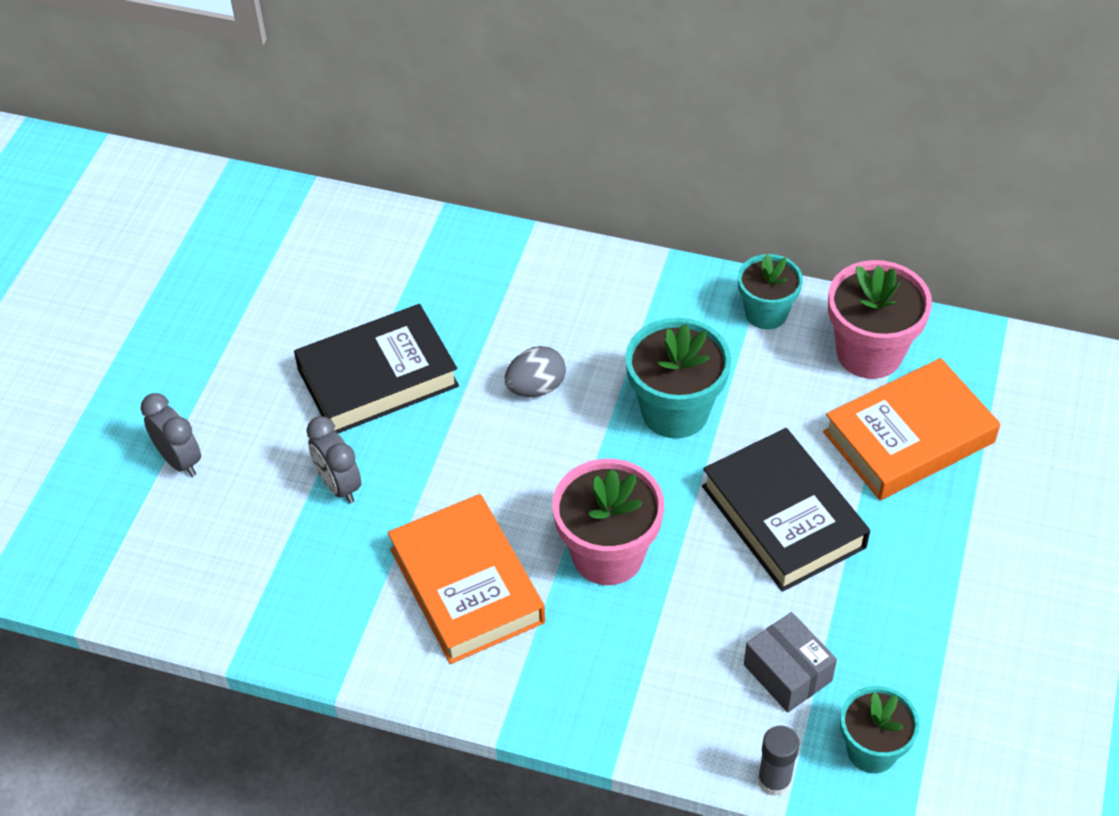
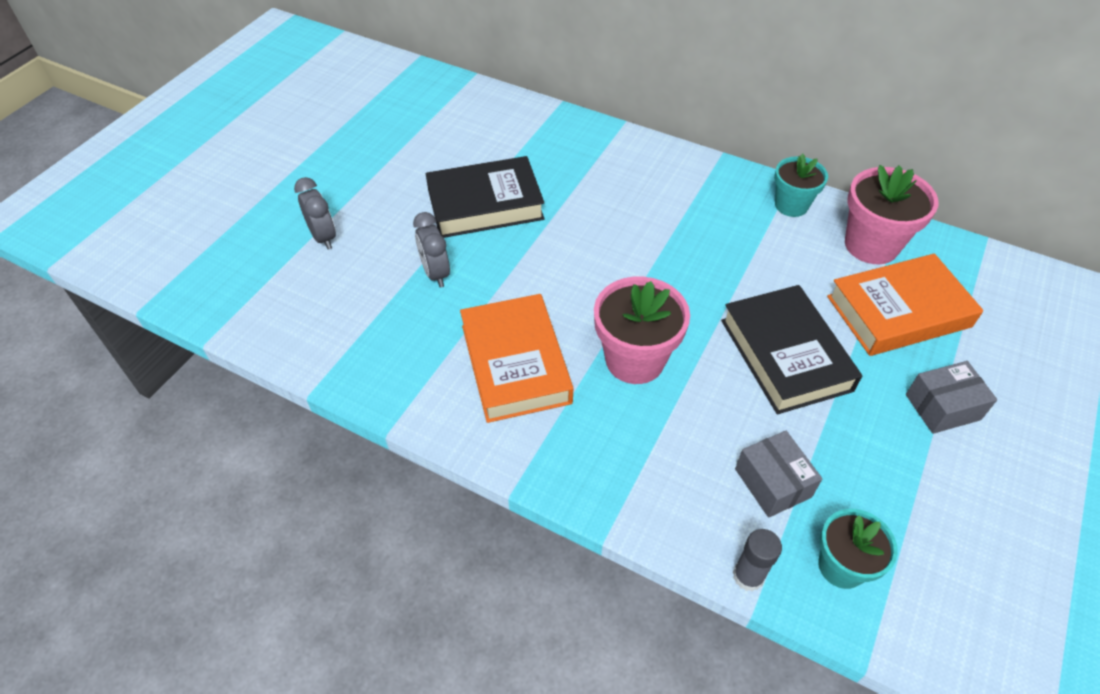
camera: 10 degrees right, 0 degrees up
(536, 387) = (602, 229): grey egg -> none
(675, 411) = (708, 262): turquoise flower pot -> none
(967, 548) = (942, 407): none -> grey box

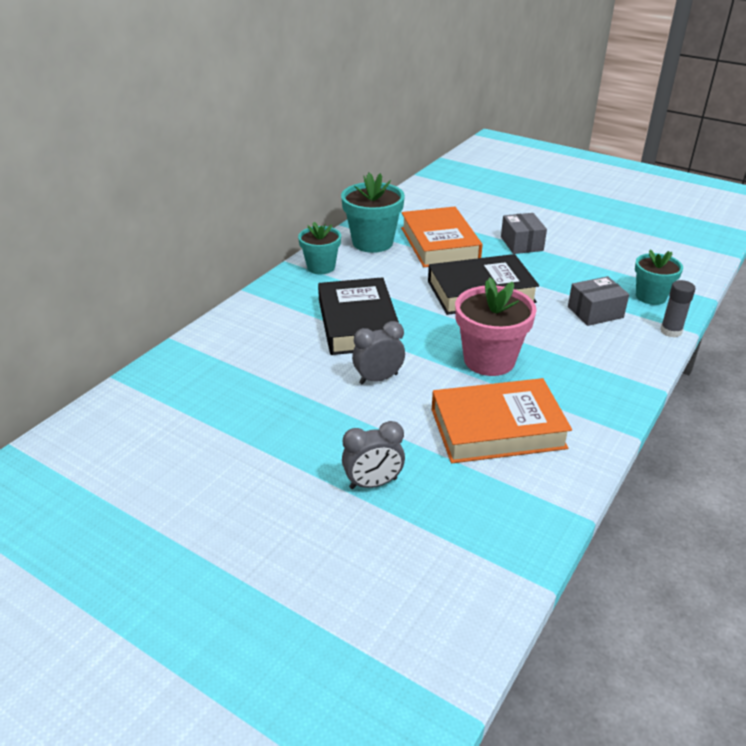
camera: 85 degrees left, 15 degrees down
(323, 237) = (293, 593): grey clock -> grey clock (378, 379)
(485, 204) = (270, 442): black book -> black book (358, 323)
(871, 245) = (372, 242): pink flower pot -> turquoise flower pot

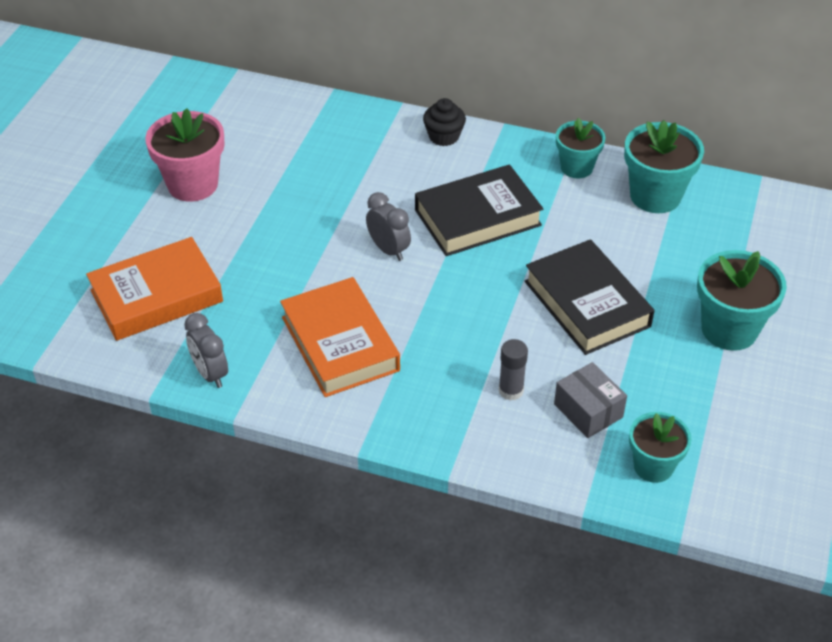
camera: 75 degrees right, 10 degrees up
(237, 322) = (444, 136): none -> black cupcake
(373, 483) = (244, 273): grey clock -> grey clock (210, 374)
(439, 244) = (685, 253): orange book -> orange book (156, 296)
(489, 360) = (450, 326): pink flower pot -> pink flower pot (192, 184)
(521, 244) = (729, 329): grey box -> turquoise flower pot
(671, 331) = (576, 485): grey glue stick -> grey glue stick (511, 390)

